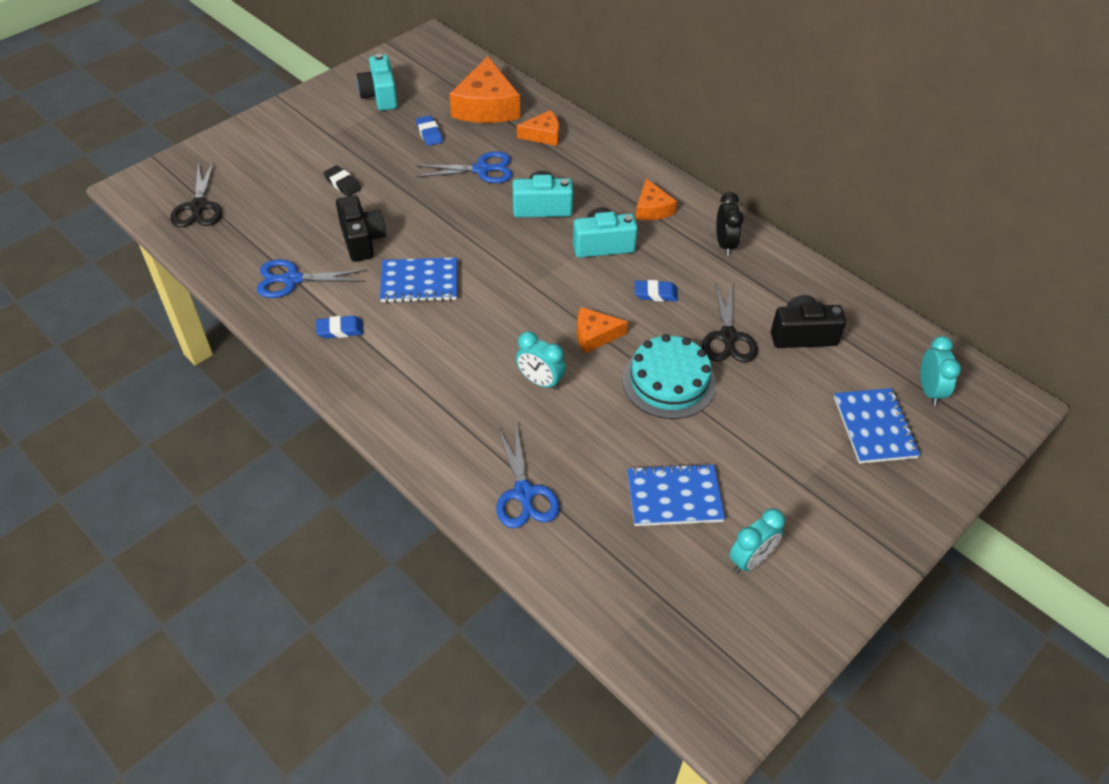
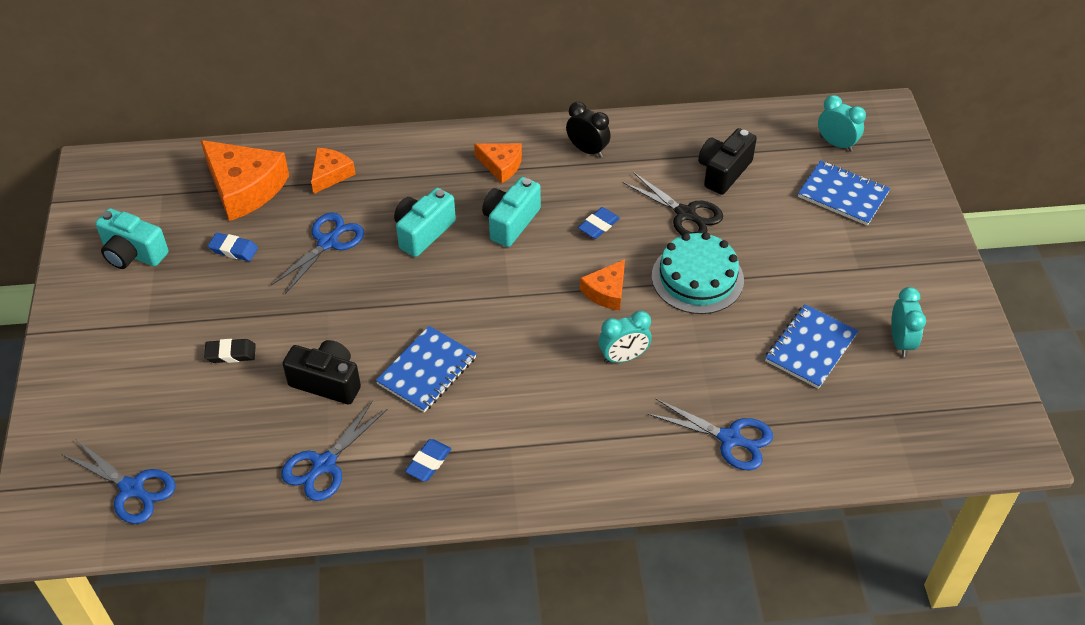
camera: 50 degrees left, 0 degrees up
(198, 207) = (132, 488): black scissors -> blue scissors

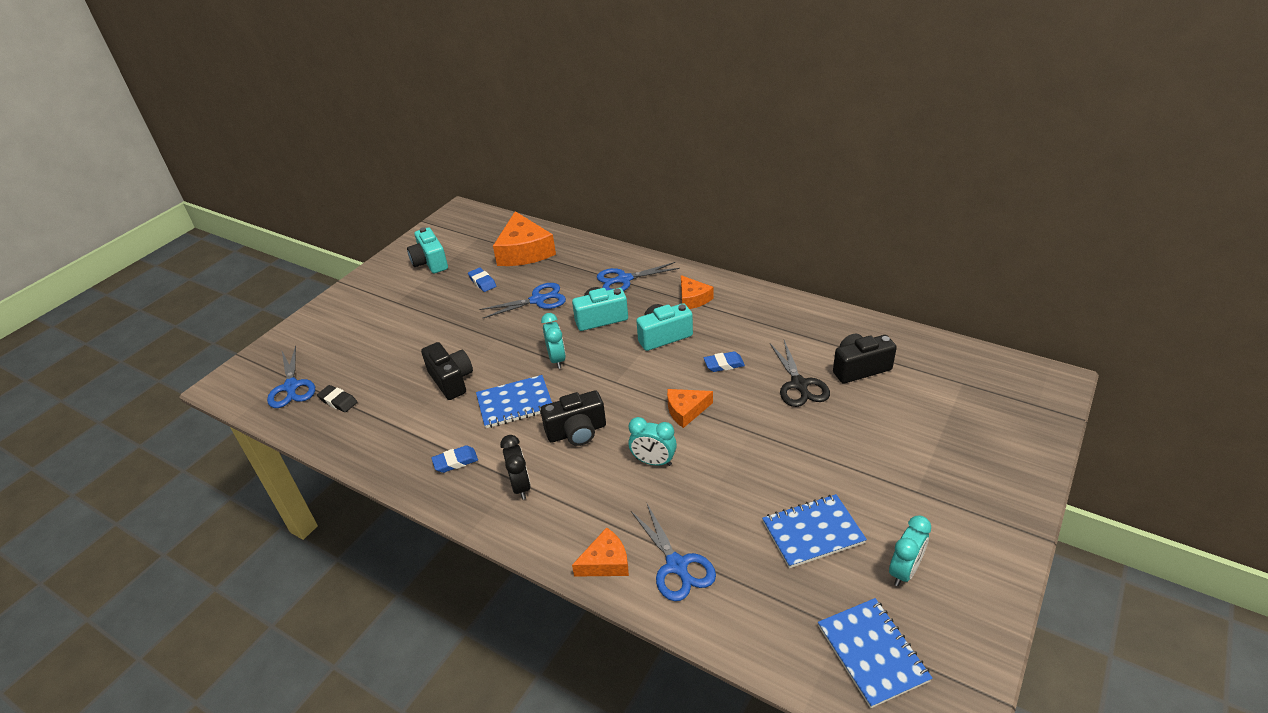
camera: 40 degrees right, 10 degrees down
(230, 353) = (419, 338): black eraser -> black eraser (338, 401)
(324, 464) = (397, 428): blue scissors -> blue scissors (624, 279)
(330, 174) = (580, 262): orange cheese -> orange cheese (606, 562)
(522, 367) = (577, 432): none -> black camera
(587, 150) = (764, 312): black clock -> black clock (520, 486)
(697, 278) = (765, 433): turquoise cake -> none
(836, 144) = (982, 387): turquoise clock -> turquoise clock (557, 359)
(843, 195) = (953, 428): blue notebook -> blue notebook (872, 653)

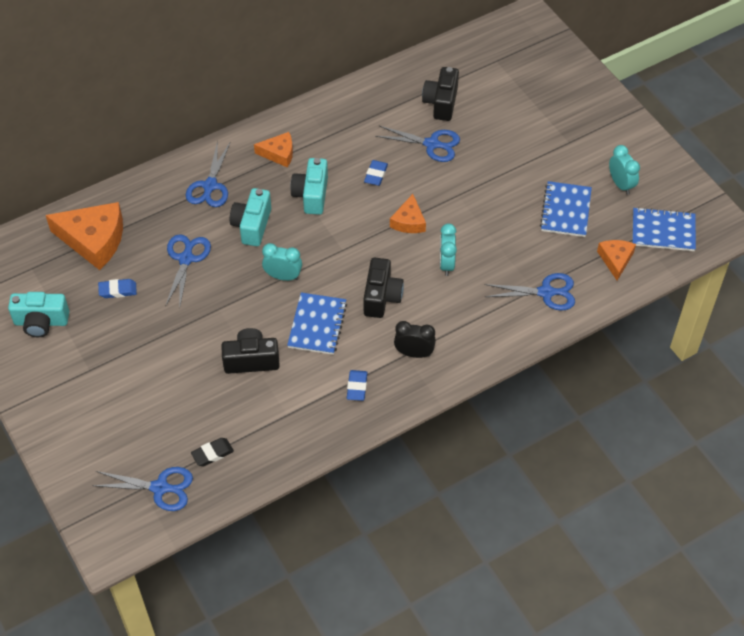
camera: 65 degrees left, 15 degrees up
(606, 562) = (518, 329): orange cheese -> orange cheese (615, 260)
(653, 461) = (446, 264): turquoise clock -> turquoise clock turned 135 degrees clockwise
(799, 384) = (431, 144): black scissors -> blue scissors

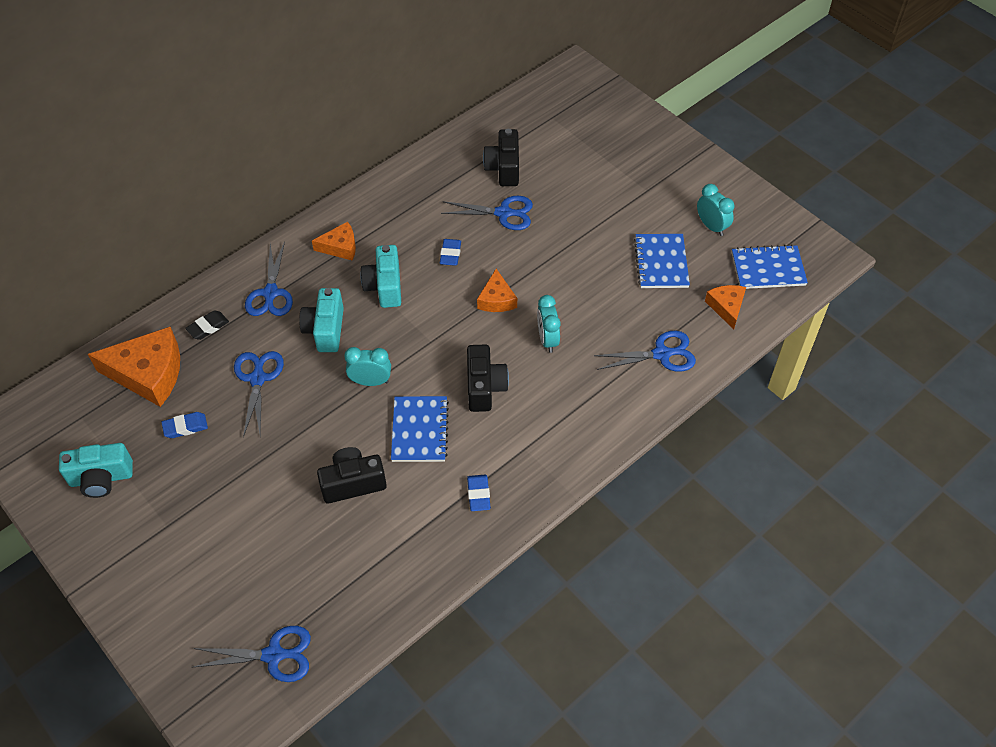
camera: 10 degrees left, 0 degrees up
(212, 453) = (328, 602): black eraser -> black eraser (208, 327)
(414, 353) = (534, 445): black clock -> none

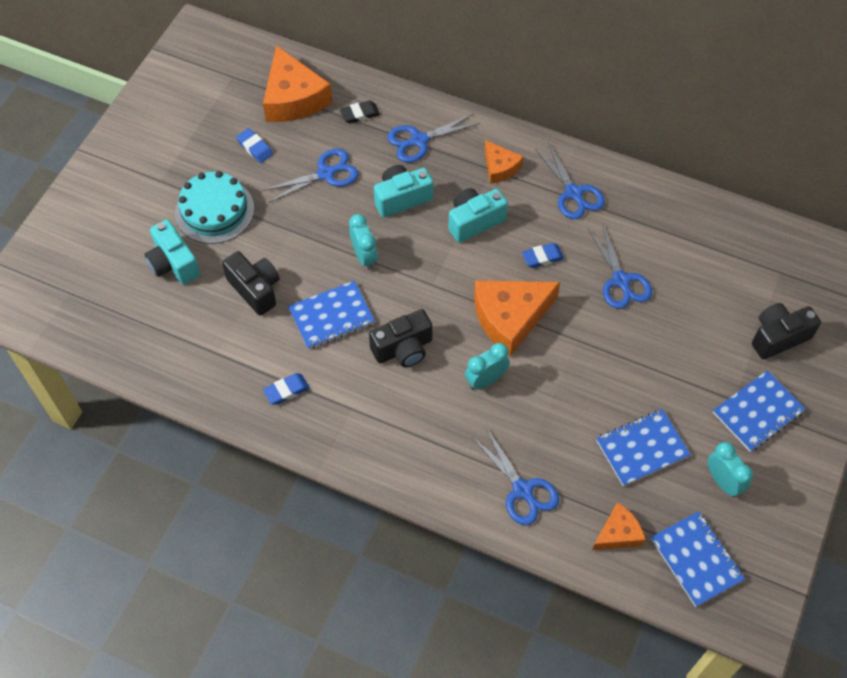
camera: 65 degrees right, 5 degrees up
(101, 478) = (183, 118): turquoise camera -> turquoise camera (173, 263)
(208, 327) = (360, 114): black eraser -> black eraser turned 45 degrees counterclockwise
(238, 488) = (214, 210): none -> turquoise cake
(273, 655) = (78, 305): blue scissors -> blue scissors (573, 193)
(497, 299) = (510, 318): orange cheese -> orange cheese, size x1.83
(504, 168) = (680, 257): black camera -> black camera (778, 337)
(664, 182) = (757, 412): none -> blue notebook
(711, 226) = (723, 482): turquoise clock -> turquoise clock turned 60 degrees counterclockwise

